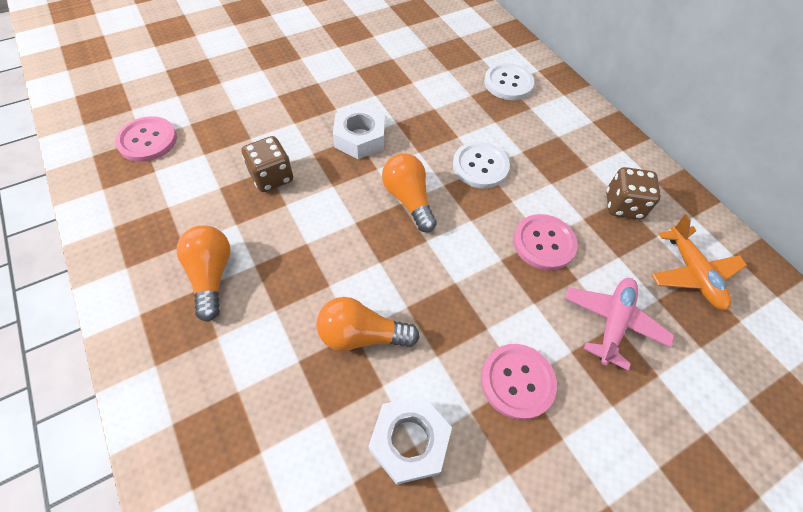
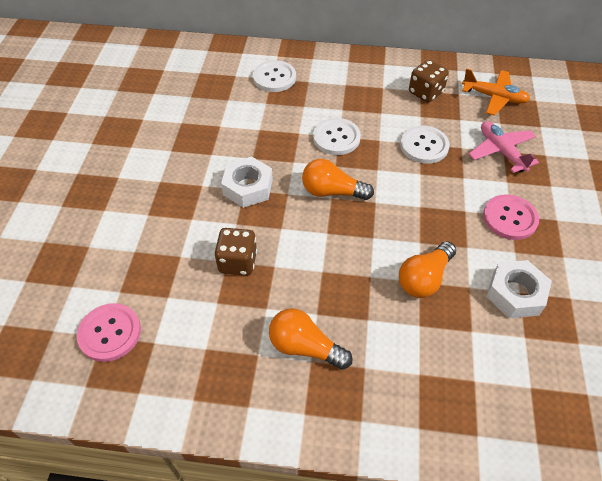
camera: 50 degrees left, 5 degrees down
(543, 243) = (424, 146): pink button -> white button

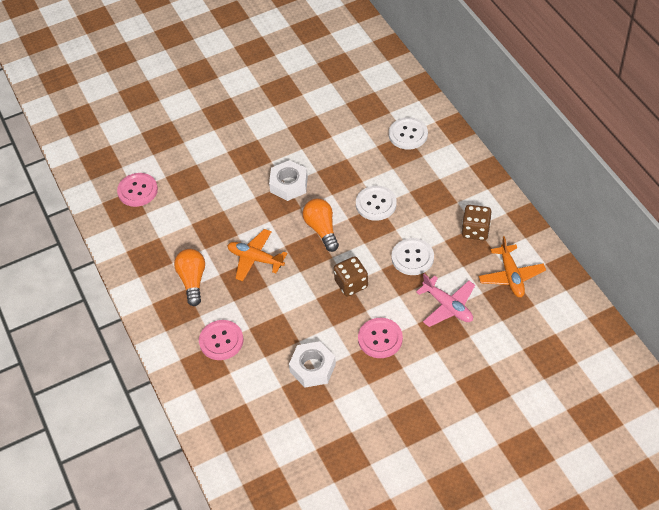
camera: 60 degrees right, 0 degrees up
(238, 262) = (226, 215): brown dice -> brown dice (351, 284)
(323, 267) = (255, 259): none -> orange plane
(420, 364) = (221, 341): none -> pink button
(424, 278) = (287, 314): orange light bulb -> none
(501, 151) = (448, 306): pink plane -> pink plane turned 105 degrees clockwise

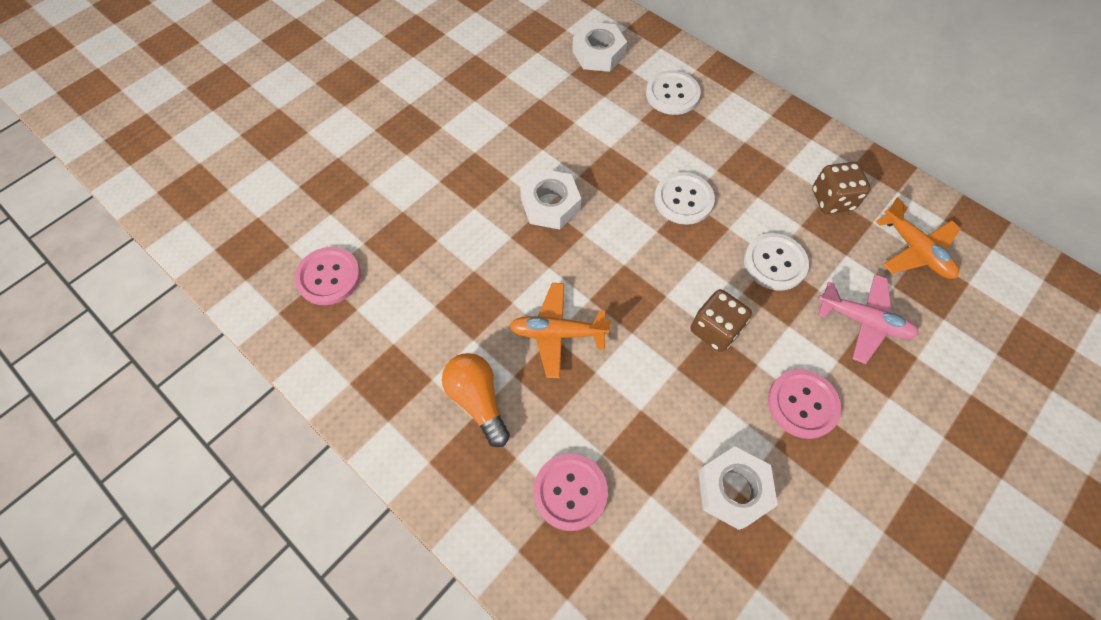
camera: 25 degrees left, 10 degrees up
(322, 229) = (630, 258): orange light bulb -> none
(372, 94) = (598, 54): none -> white nut

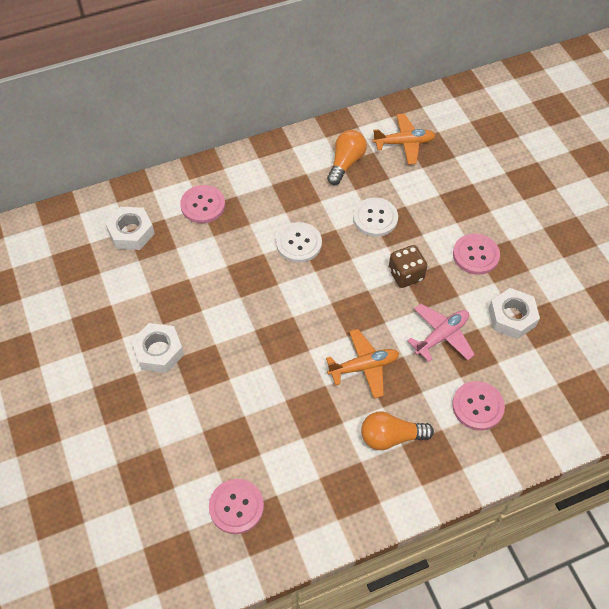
camera: 65 degrees left, 5 degrees down
(550, 205) = (256, 326): white nut -> white nut (159, 351)
(557, 333) = (364, 367): orange plane -> orange plane turned 135 degrees counterclockwise
(672, 94) = (203, 205): white button -> pink button
(832, 200) = (346, 163): brown dice -> orange light bulb
(863, 321) = (437, 196): pink plane -> pink plane (441, 336)

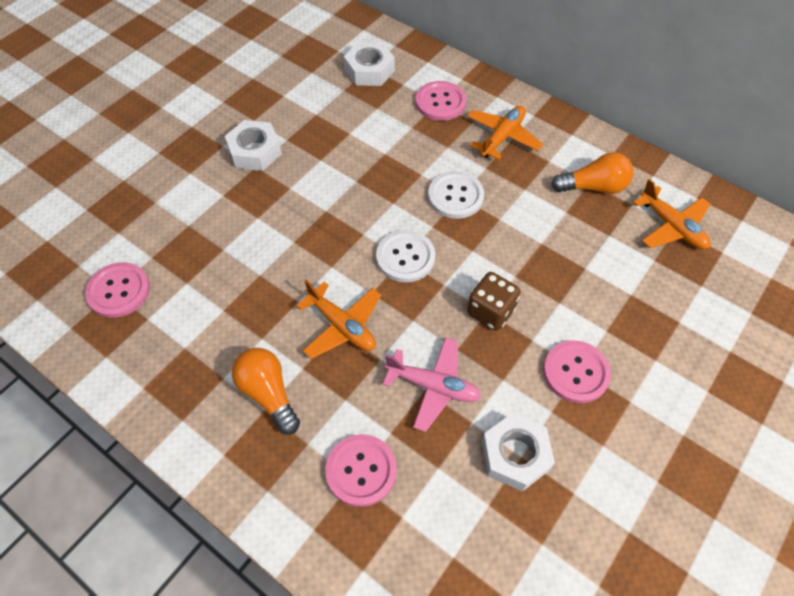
camera: 60 degrees right, 0 degrees up
(265, 187) = (502, 137): none -> orange plane
(375, 218) = (543, 247): white button -> white button (405, 257)

